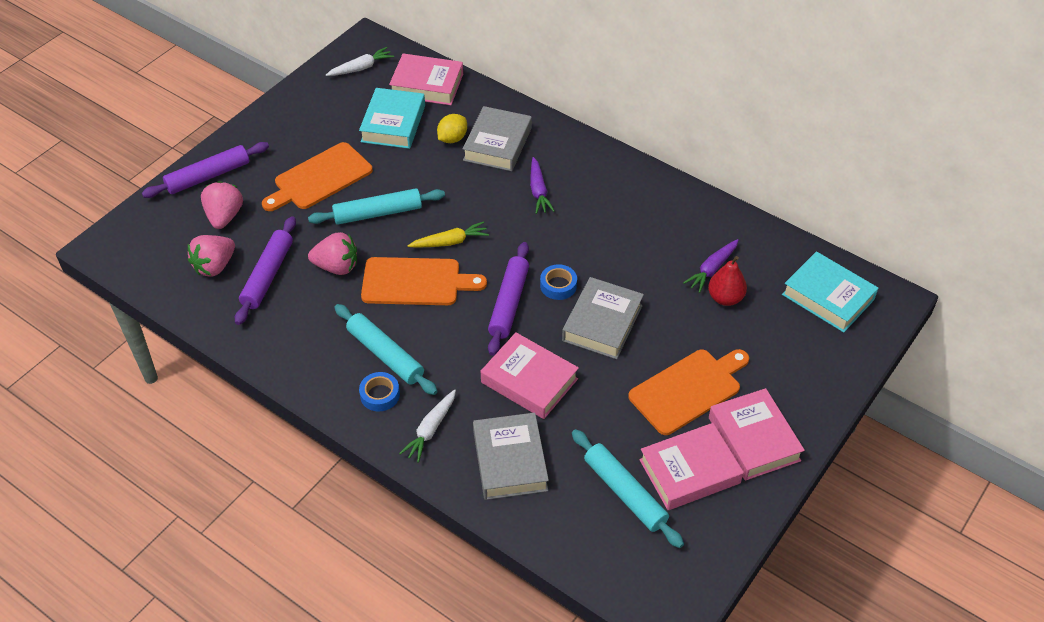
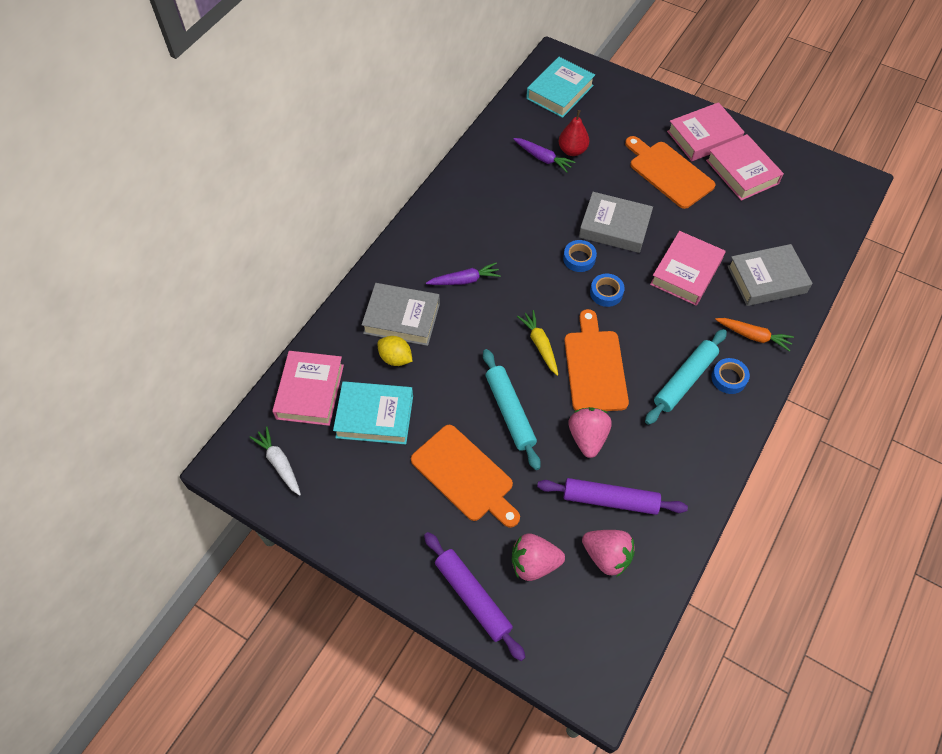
camera: 95 degrees left, 10 degrees up
(430, 429) = (753, 336): white carrot -> orange carrot
(509, 303) = (606, 293): purple rolling pin -> blue tape
(625, 493) = (772, 208): turquoise rolling pin -> none

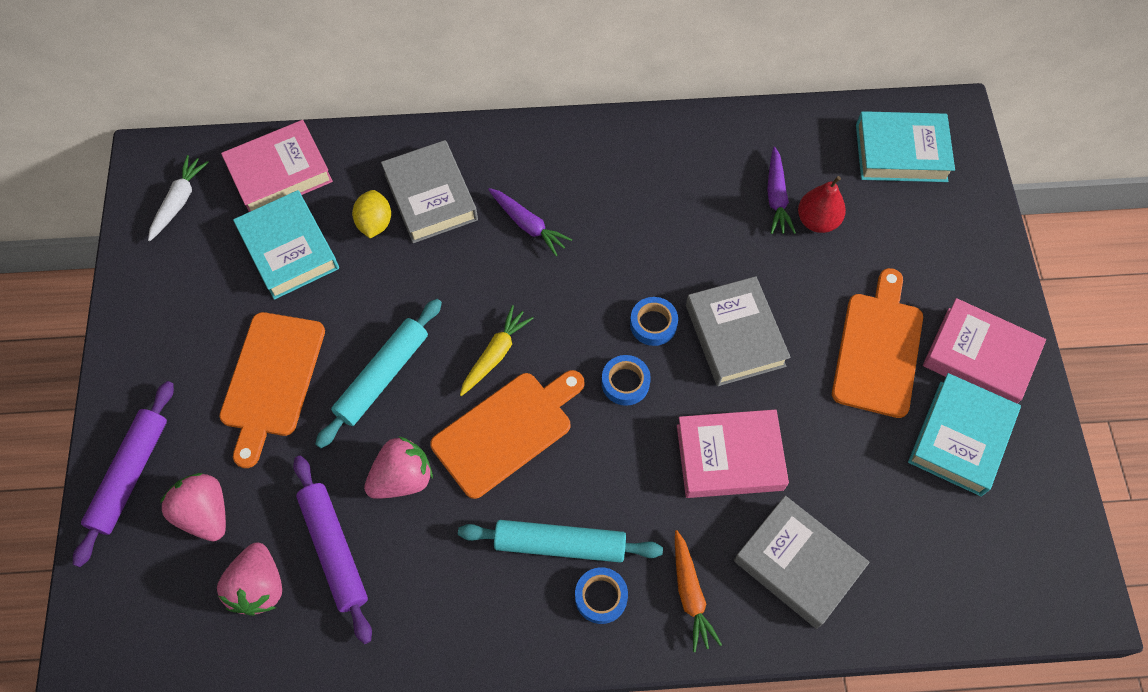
camera: 55 degrees right, 5 degrees up
(742, 172) = (960, 438): pink book -> turquoise book

